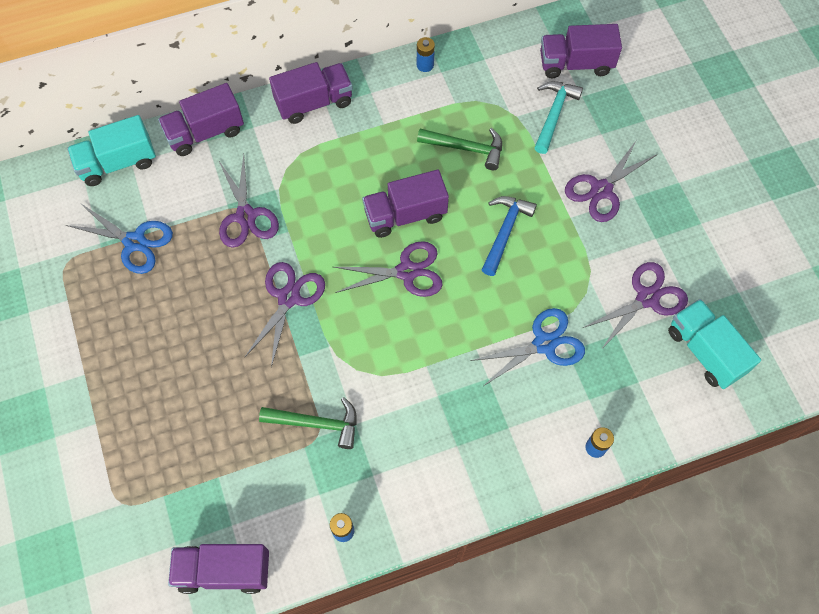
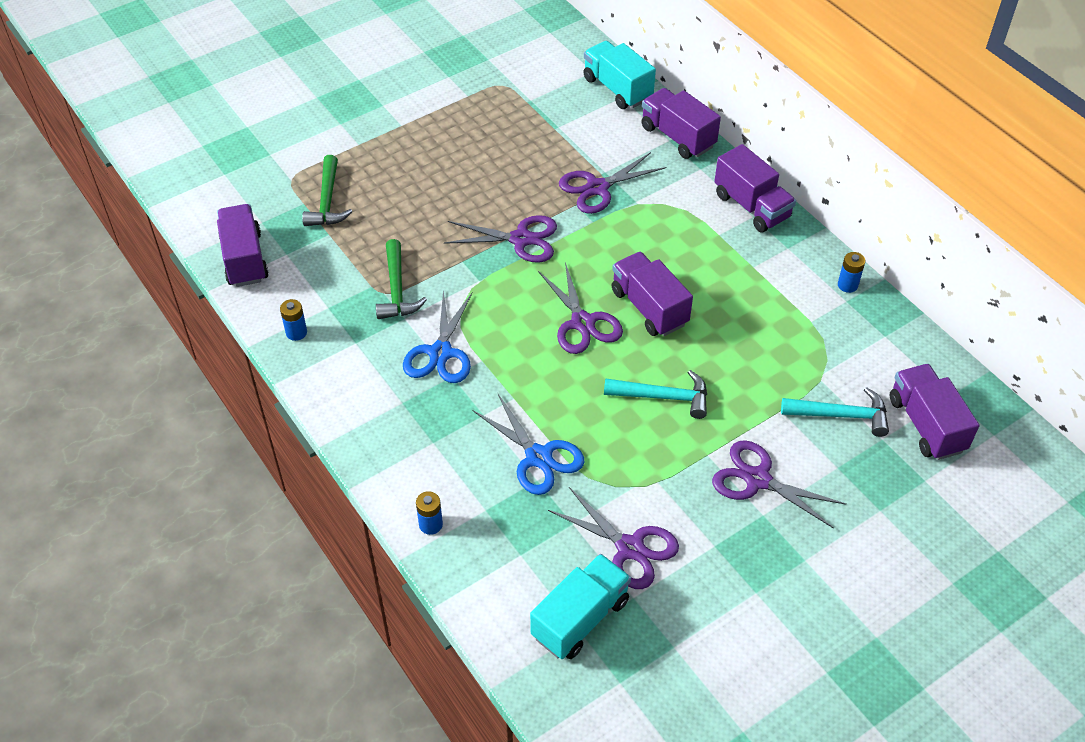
camera: 75 degrees right, 15 degrees down
(134, 242) = (540, 121): blue scissors -> blue scissors (440, 353)
(466, 148) = (755, 343): green hammer -> green hammer (327, 201)
(505, 231) = (664, 397): blue hammer -> turquoise hammer

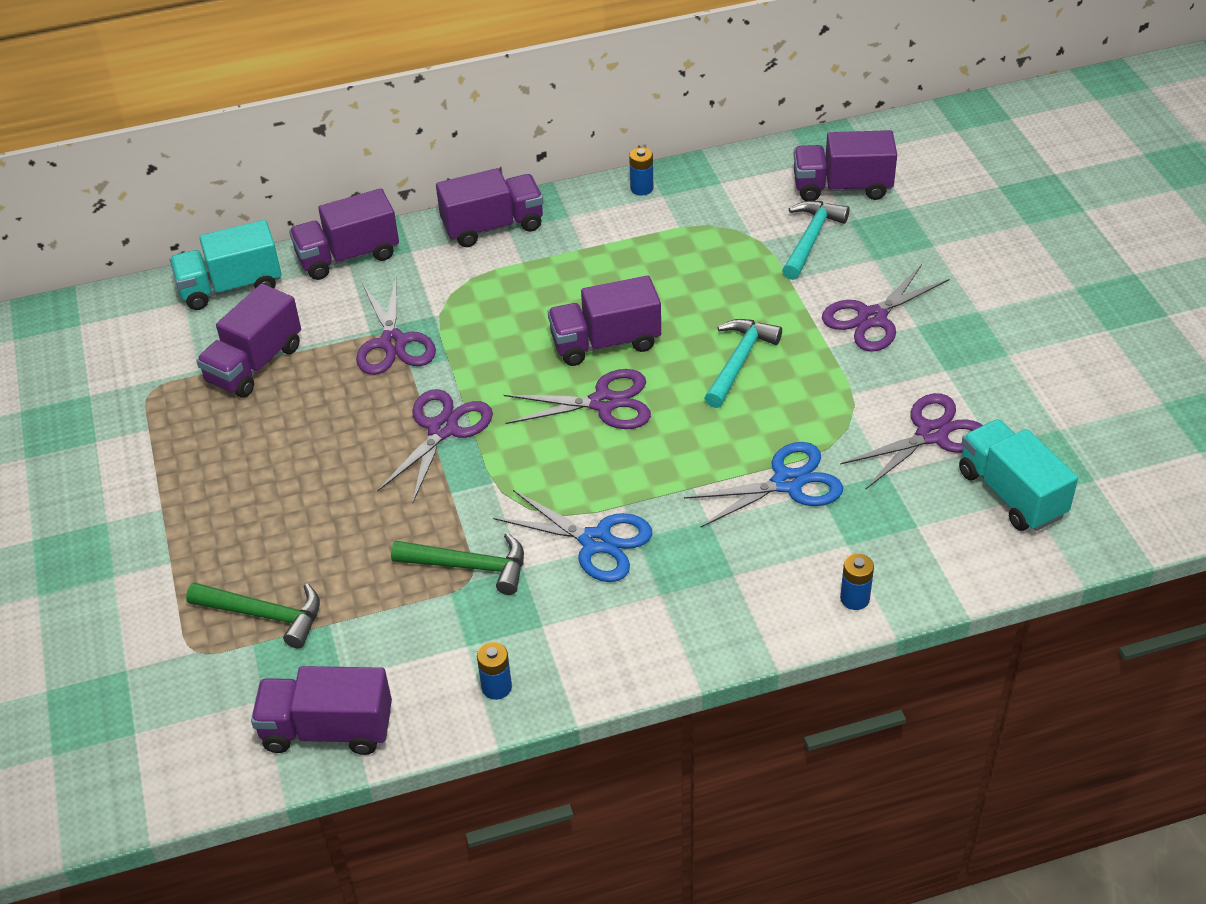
camera: 70 degrees left, 5 degrees down
(546, 125) = (254, 364): none -> purple truck

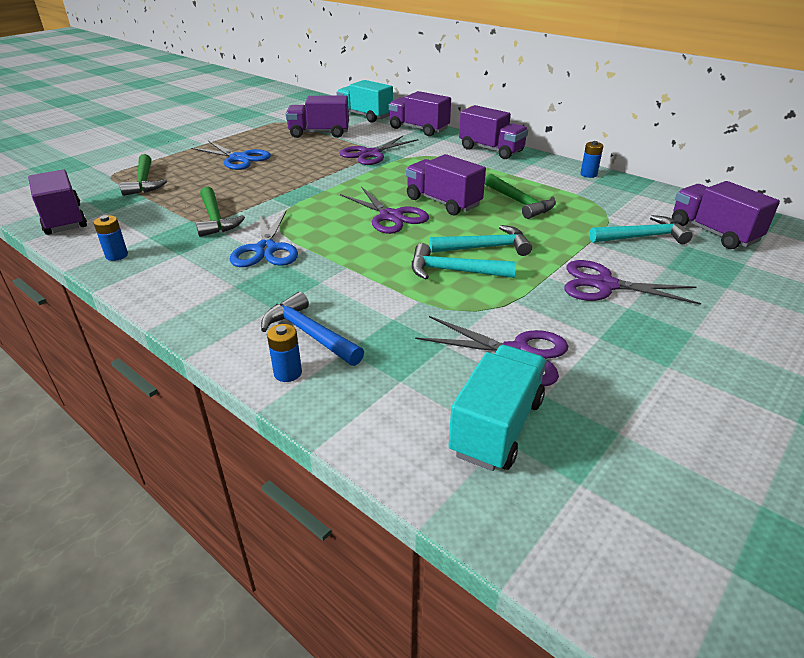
camera: 55 degrees right, 10 degrees down
(442, 429) = (319, 182): purple scissors -> none
(662, 282) = (520, 203): none -> green hammer
(767, 408) = (453, 271): none -> turquoise hammer
(787, 483) = (387, 302): blue scissors -> blue scissors (239, 158)
(801, 562) = (309, 333): none -> blue hammer

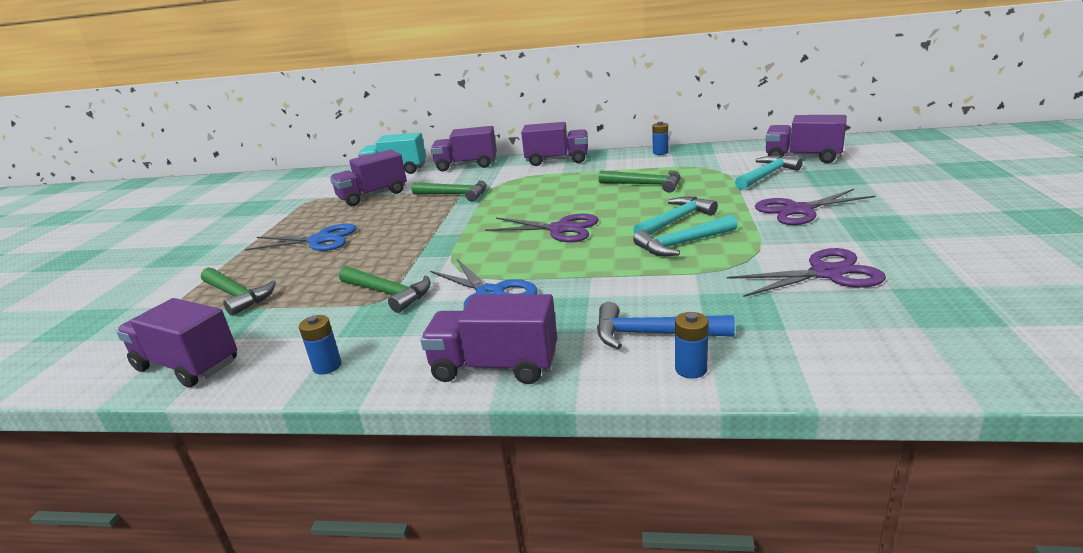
camera: 30 degrees left, 10 degrees down
(370, 154) = (455, 194): purple scissors -> green hammer
(443, 202) = (585, 205): purple truck -> purple truck (495, 366)
(496, 426) = (902, 321): turquoise truck -> none

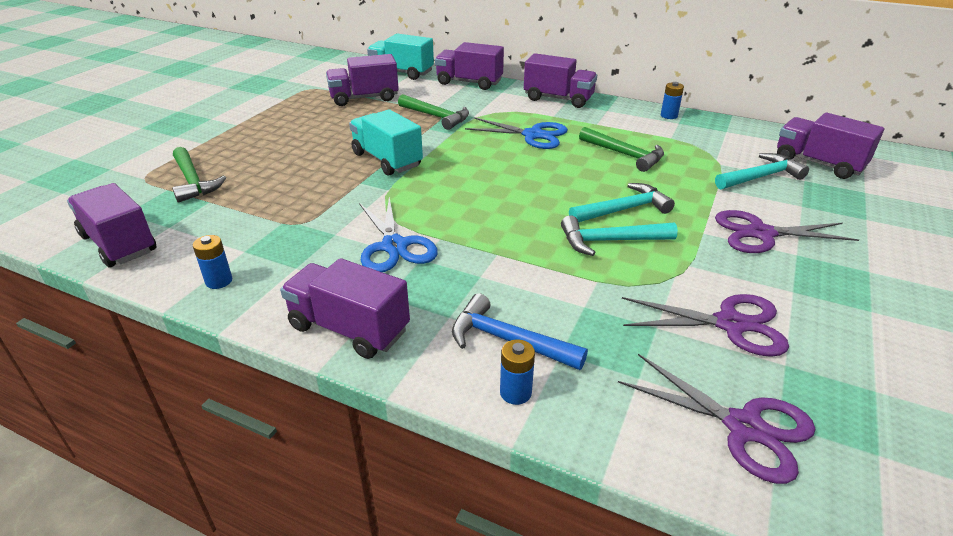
camera: 15 degrees right, 10 degrees up
(320, 240) = (291, 138): blue scissors -> blue scissors (532, 135)
(388, 293) = (311, 217): green hammer -> none
(431, 234) = (387, 160): none -> turquoise truck
(560, 229) = (505, 187): purple scissors -> purple scissors (743, 427)

